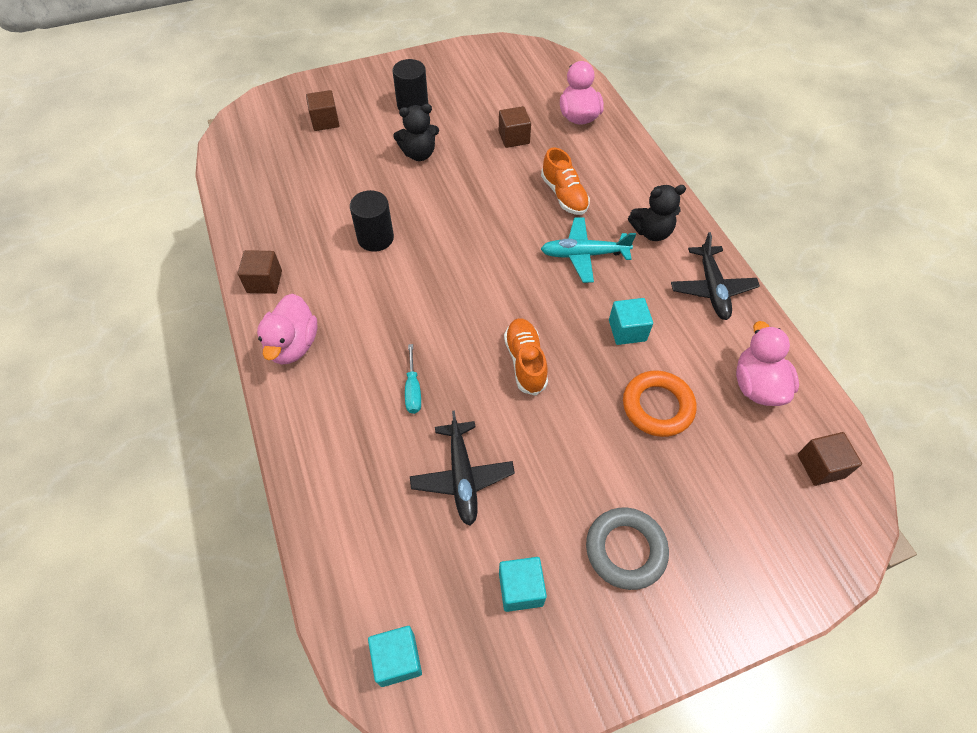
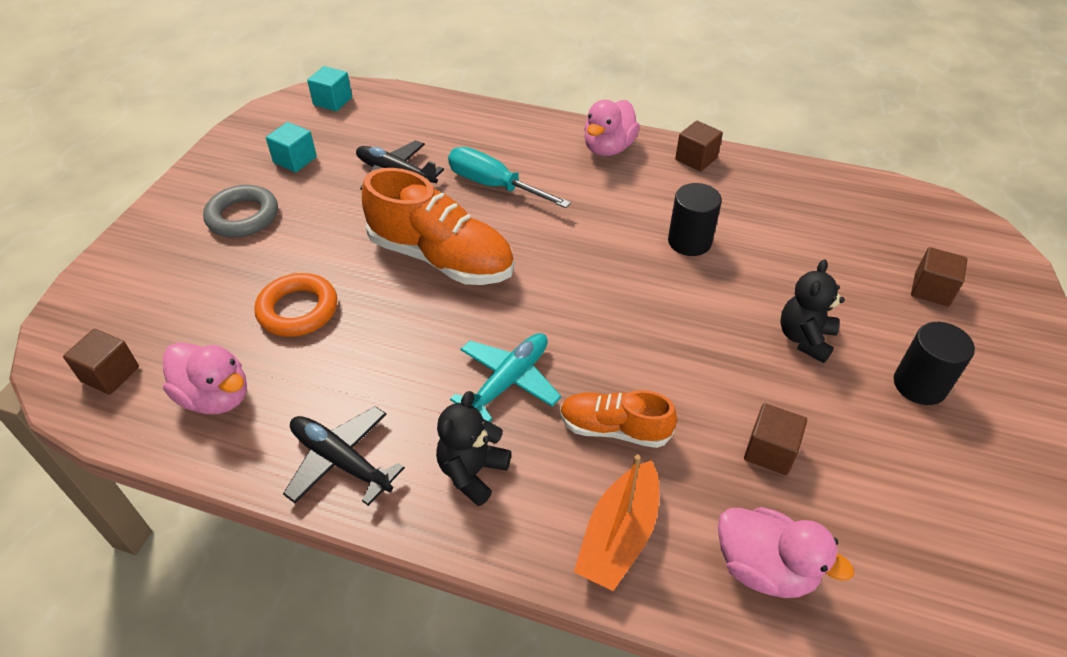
camera: 130 degrees right, 10 degrees down
(293, 345) = (608, 148): pink duck -> pink duck turned 105 degrees counterclockwise
(413, 389) = (494, 186): turquoise screwdriver -> turquoise screwdriver, size x1.83
(525, 362) = (441, 258): orange shoe -> orange shoe, size x1.77
(618, 164) = (619, 536): none -> orange boat
(627, 330) = (386, 346): turquoise cube -> none

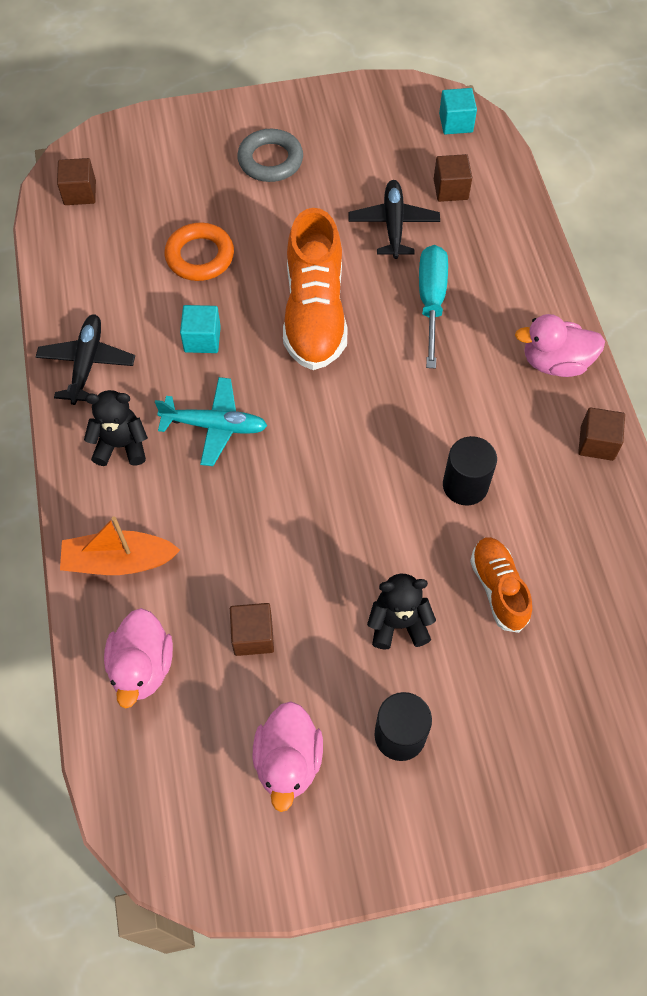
camera: 60 degrees right, 15 degrees up
(216, 397) = (96, 261): pink duck -> pink duck (288, 761)
(295, 160) = (359, 148): turquoise cube -> turquoise cube (202, 339)
(614, 429) = (211, 517): orange shoe -> orange shoe (498, 588)
(931, 290) = (541, 718): brown cube -> brown cube (450, 189)

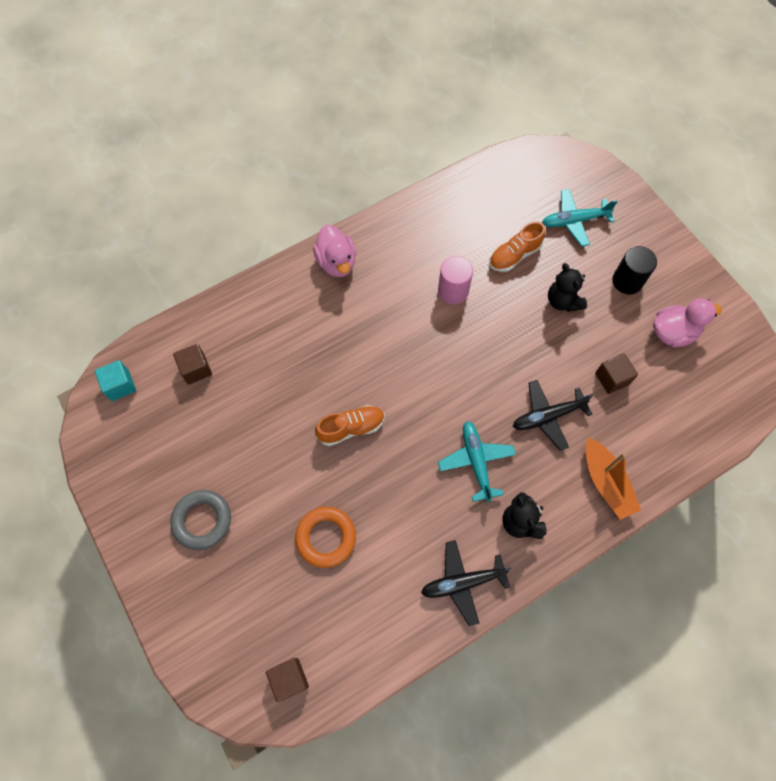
camera: 110 degrees left, 5 degrees up
(142, 667) = (665, 436): pink duck -> none
(202, 339) = (405, 502): turquoise cube -> none
(315, 313) = (351, 428): orange shoe -> orange shoe, size x0.57
(393, 224) = (245, 400): black plane -> black plane (547, 416)
(431, 302) = (312, 352): turquoise screwdriver -> none
(465, 485) = (453, 291): black cylinder -> pink cylinder
(535, 704) = (574, 221): none -> turquoise plane
(597, 443) = (390, 227): brown cube -> none

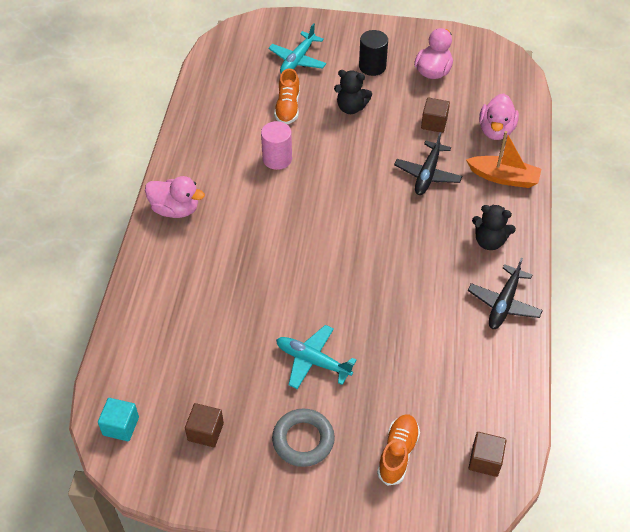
camera: 50 degrees left, 15 degrees down
(196, 369) = (165, 361): brown cube -> brown cube (205, 432)
(326, 538) = (395, 364): orange ring -> none
(351, 428) = (323, 291): orange shoe -> orange shoe (397, 453)
(476, 461) = (422, 235): turquoise plane -> turquoise plane (312, 361)
(656, 436) = (496, 130): none -> pink duck

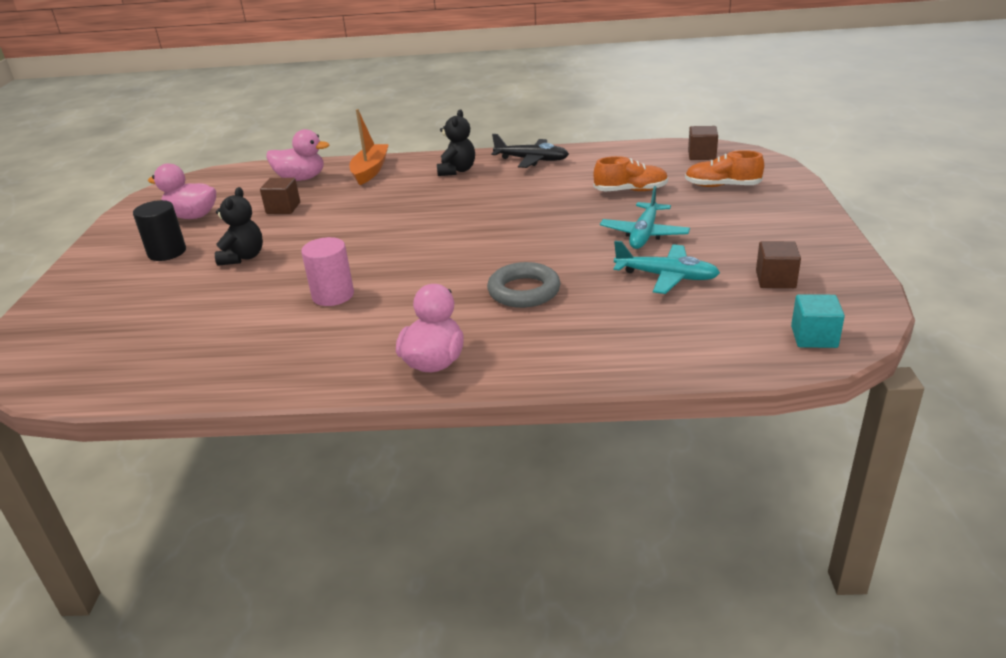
camera: 95 degrees left, 20 degrees down
(288, 108) = (231, 301): orange shoe -> orange shoe (630, 190)
(297, 60) = (128, 307): turquoise plane -> turquoise plane (666, 277)
(303, 440) = (742, 227): grey ring -> grey ring (524, 291)
(427, 174) = (365, 204): black plane -> none

